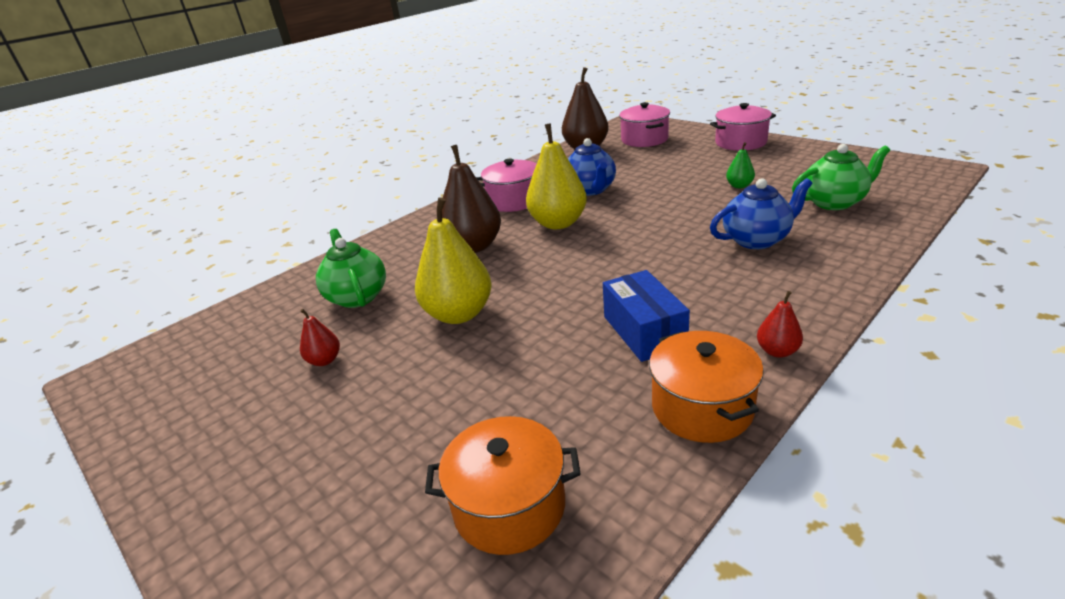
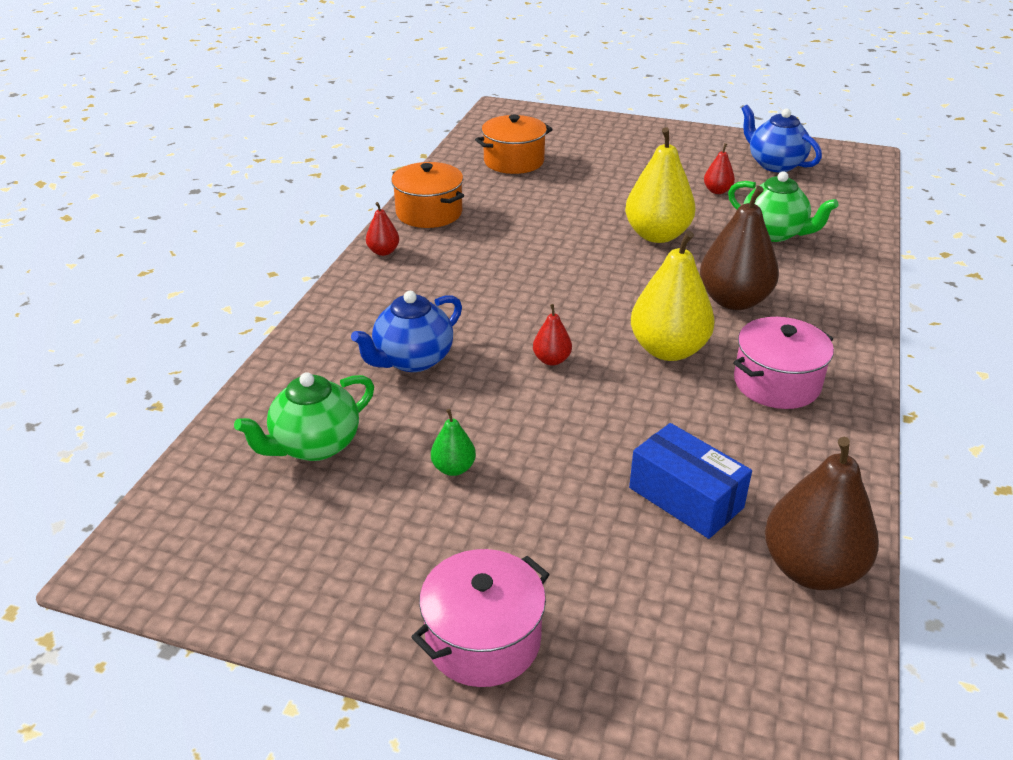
camera: 150 degrees right, 5 degrees up
(590, 190) = (682, 424): blue teapot -> blue teapot (775, 164)
(644, 139) = (708, 630): pink pot -> none
(644, 331) = (489, 248): blue box -> blue box (685, 498)
(645, 227) = (551, 360): none -> red pear

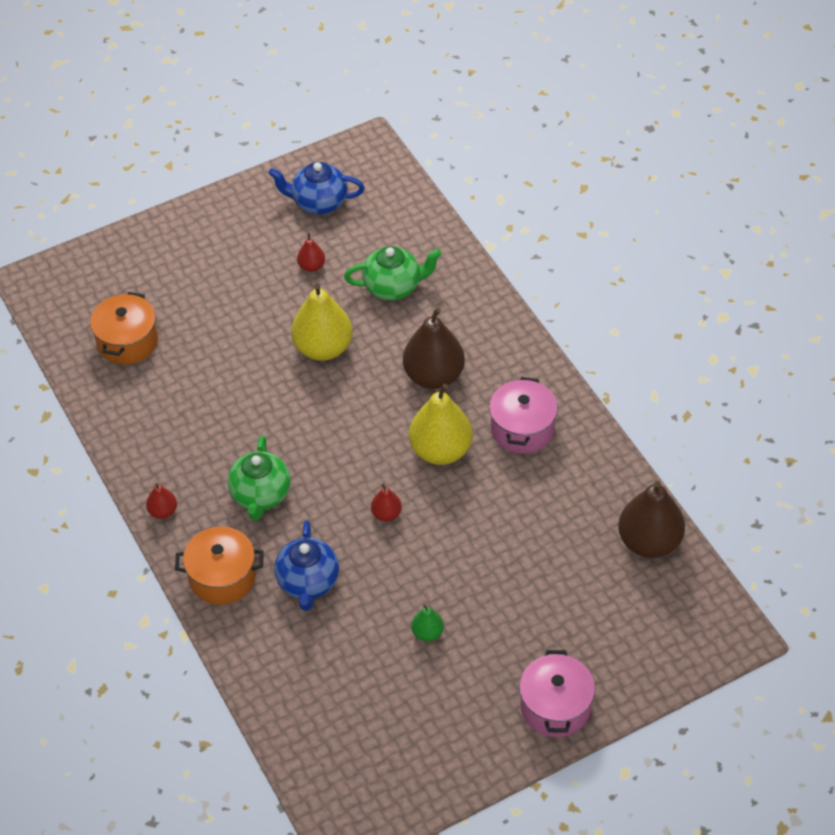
camera: 45 degrees left, 15 degrees up
(314, 445) = (337, 685): green teapot -> green teapot (260, 495)
(429, 213) = (141, 448): orange pot -> orange pot (222, 577)
(685, 498) = (557, 549): blue box -> none

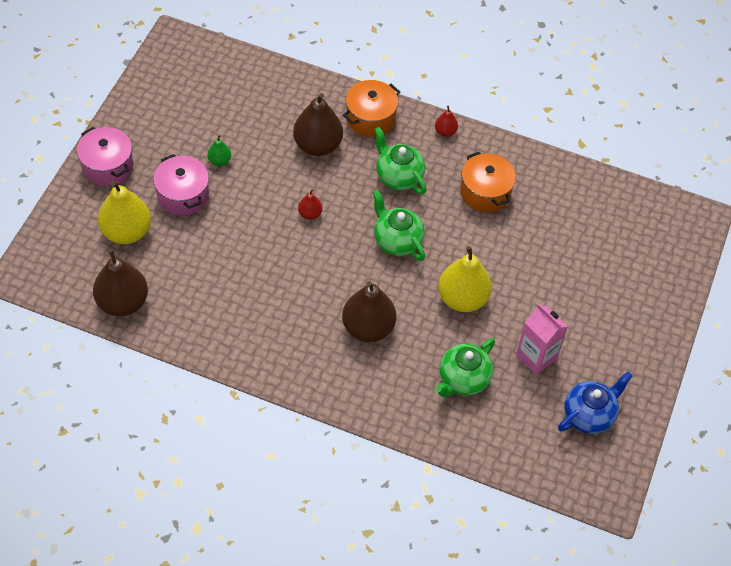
camera: 135 degrees right, 5 degrees up
(127, 341) = (591, 218): orange pot -> orange pot (485, 192)
(308, 583) = (317, 145): blue teapot -> brown pear
(311, 266) = (536, 356): red pear -> pink carton
(328, 434) = (397, 241): none -> green teapot
(441, 450) = (314, 277): yellow pear -> yellow pear (126, 232)
(522, 429) = (272, 328): pink pot -> pink pot (183, 195)

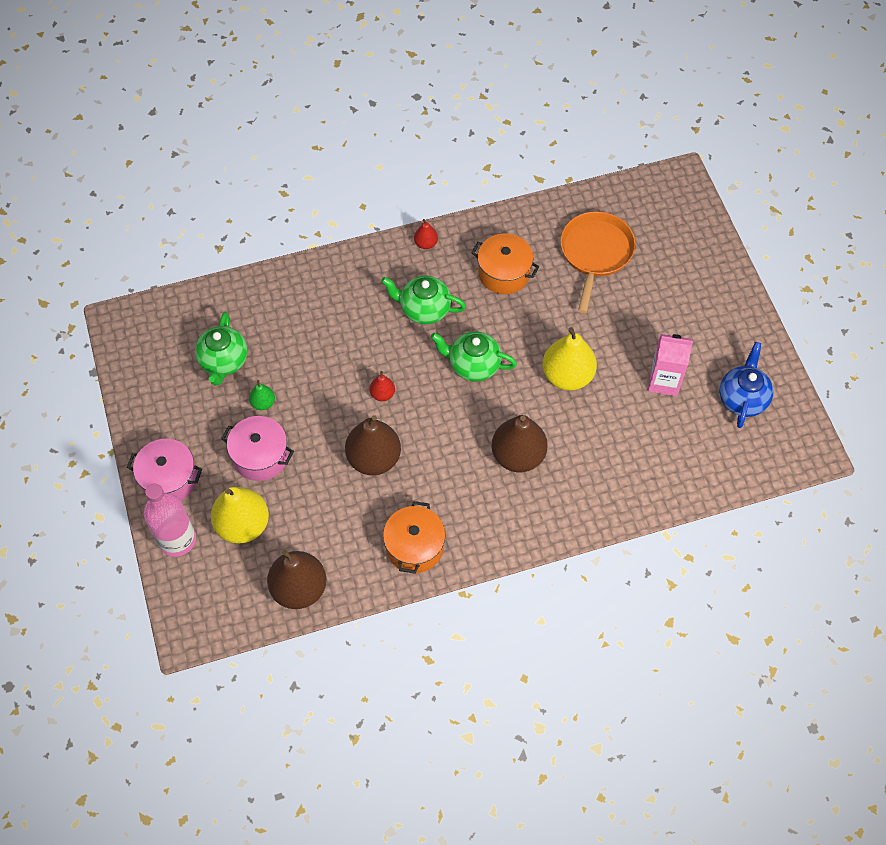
camera: 35 degrees left, 5 degrees up
(74, 209) = (177, 540): none -> pink bottle
(317, 145) = (333, 329): brown pear -> brown pear (374, 458)
(370, 118) = (354, 274): orange pot -> orange pot (414, 547)
(463, 379) = (627, 442): green teapot -> green teapot (223, 361)
(573, 226) = (595, 253): none -> orange pan

